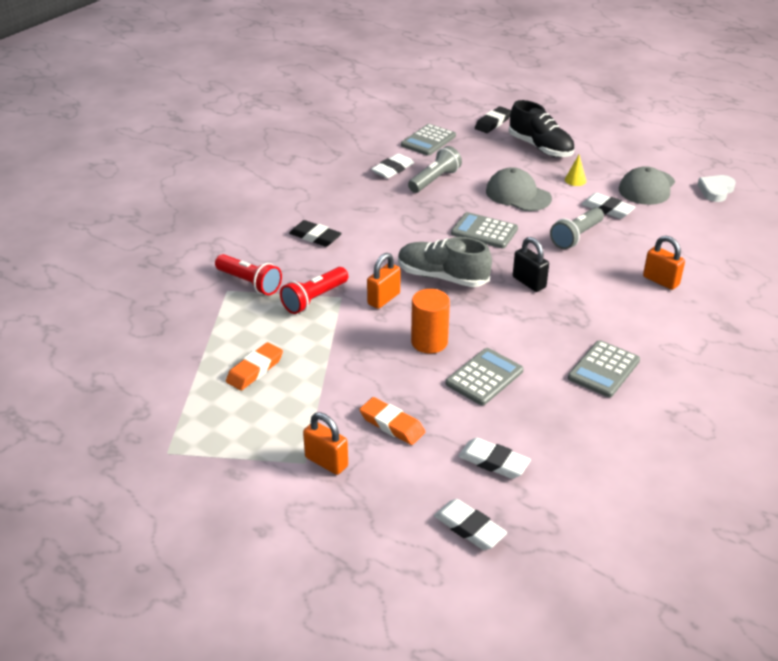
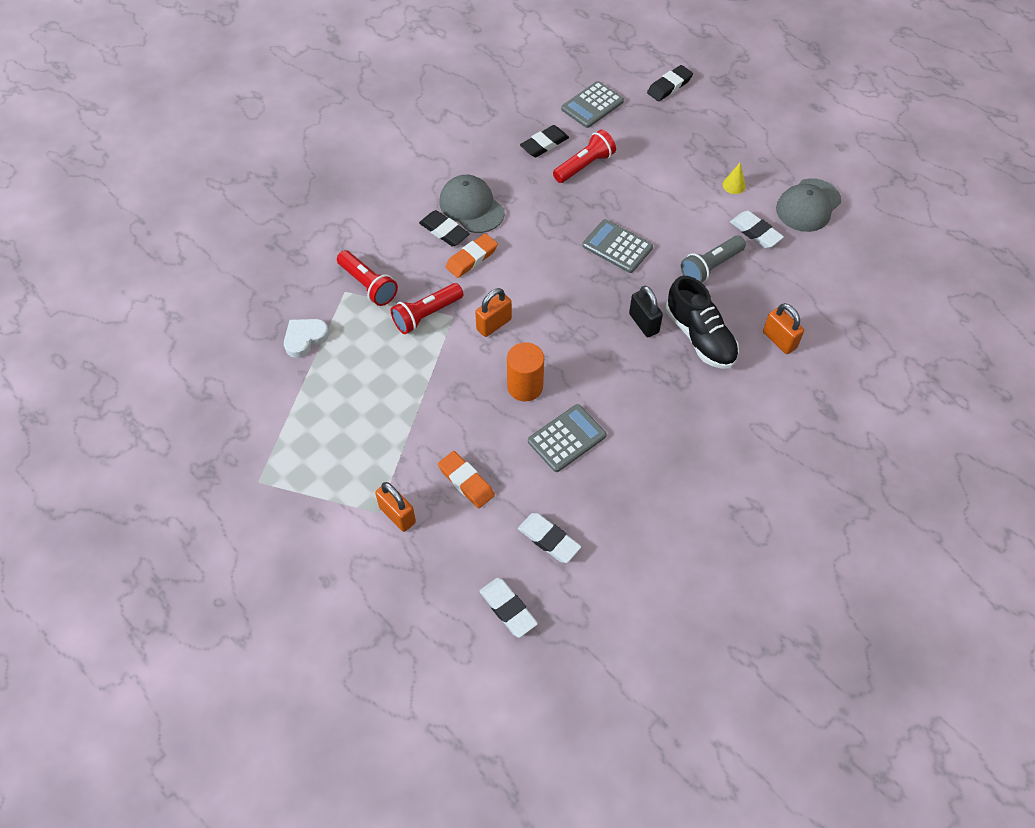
camera: 10 degrees right, 20 degrees up
(255, 370) = (353, 396): orange eraser -> orange eraser (471, 258)
(392, 169) = (544, 144): white eraser -> black eraser
(434, 180) = (584, 165): grey flashlight -> red flashlight
(442, 277) = (558, 303): grey shoe -> none
(518, 195) = (666, 199): grey cap -> grey cap (471, 206)
(540, 148) = (710, 131): black shoe -> black shoe (700, 337)
(604, 369) = (685, 446): grey calculator -> none
(716, 191) = (881, 220): white heart -> white heart (305, 338)

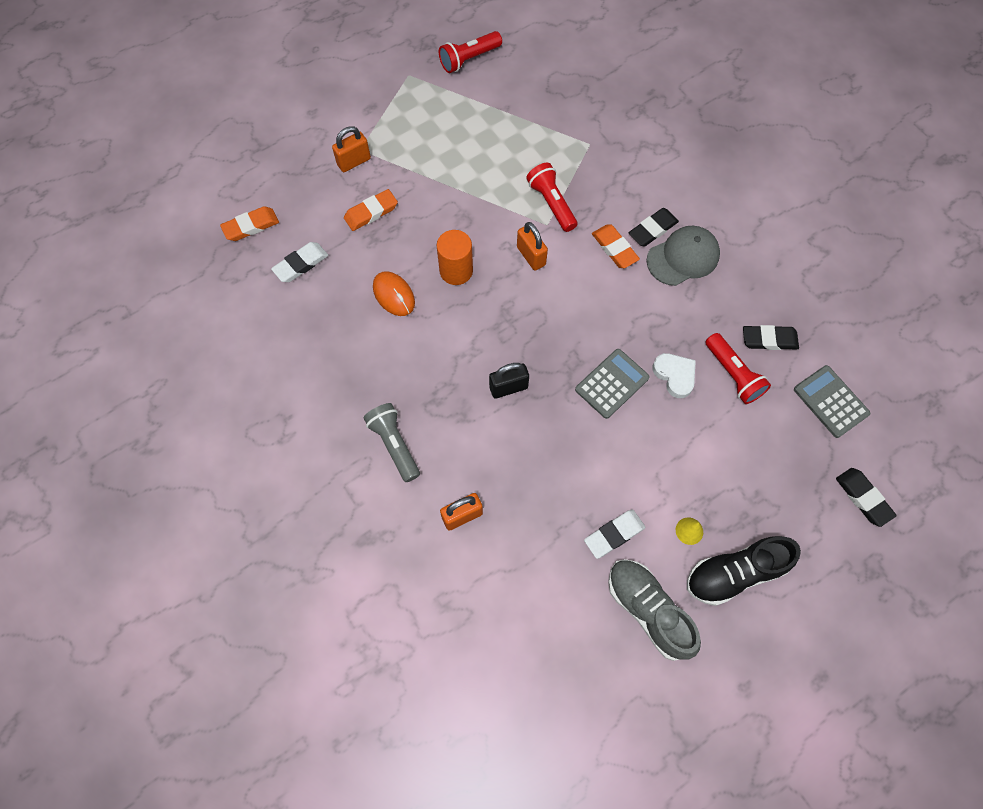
camera: 100 degrees right, 10 degrees up
(305, 338) = (541, 112): white heart -> white heart (674, 375)
(368, 285) = (594, 162): red flashlight -> red flashlight (469, 59)
(508, 609) = (251, 226): white eraser -> orange eraser
(544, 144) = (769, 339): black eraser -> black eraser turned 60 degrees counterclockwise
(567, 438) = (393, 295): grey calculator -> orange mouse
(700, 337) = (481, 437): black shoe -> black shoe (734, 573)
(710, 267) = (570, 472): grey flashlight -> grey flashlight (394, 444)
(808, 205) = (648, 610): grey cap -> grey shoe

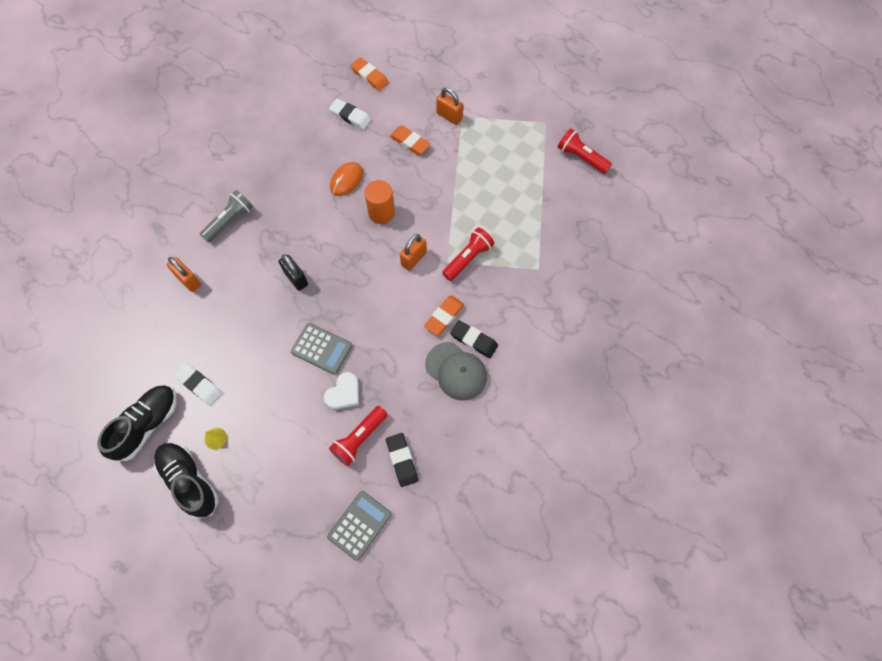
camera: 70 degrees right, 0 degrees up
(648, 610) = (147, 425): grey shoe -> black shoe
(863, 498) = (279, 571): black eraser -> none

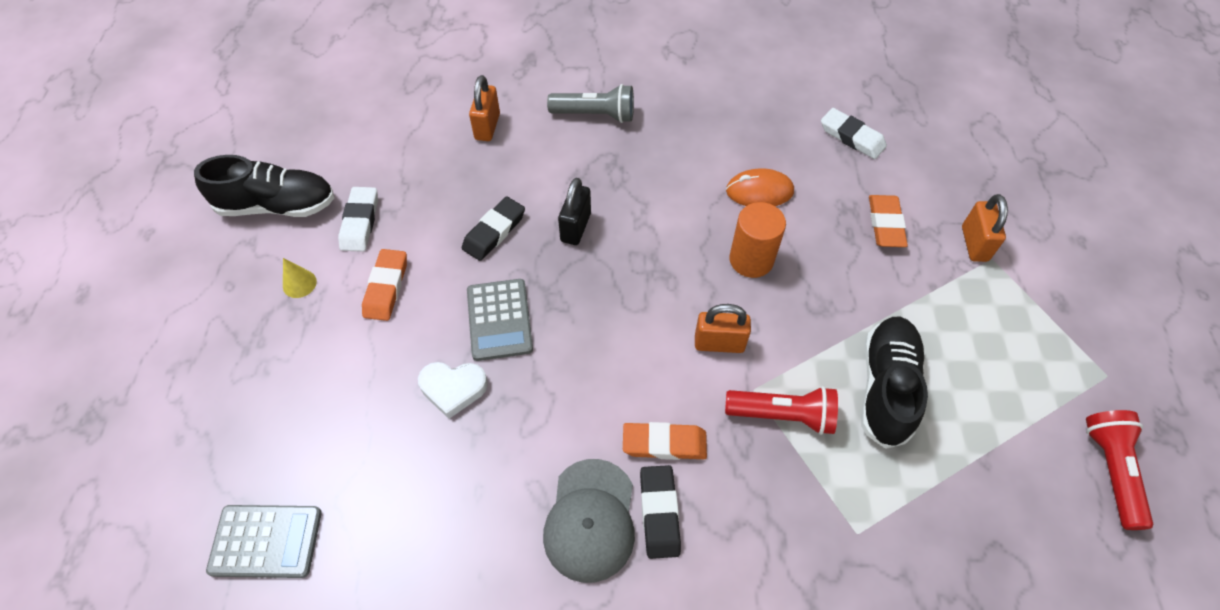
camera: 55 degrees right, 10 degrees down
(189, 481) = (227, 293): black shoe -> black shoe (886, 387)
(350, 116) = (852, 137): white eraser -> white eraser turned 45 degrees counterclockwise
(359, 438) = (398, 453): red flashlight -> none
(369, 76) = (928, 120): orange eraser -> orange eraser (386, 287)
(402, 460) = (399, 535): black eraser -> black eraser (494, 231)

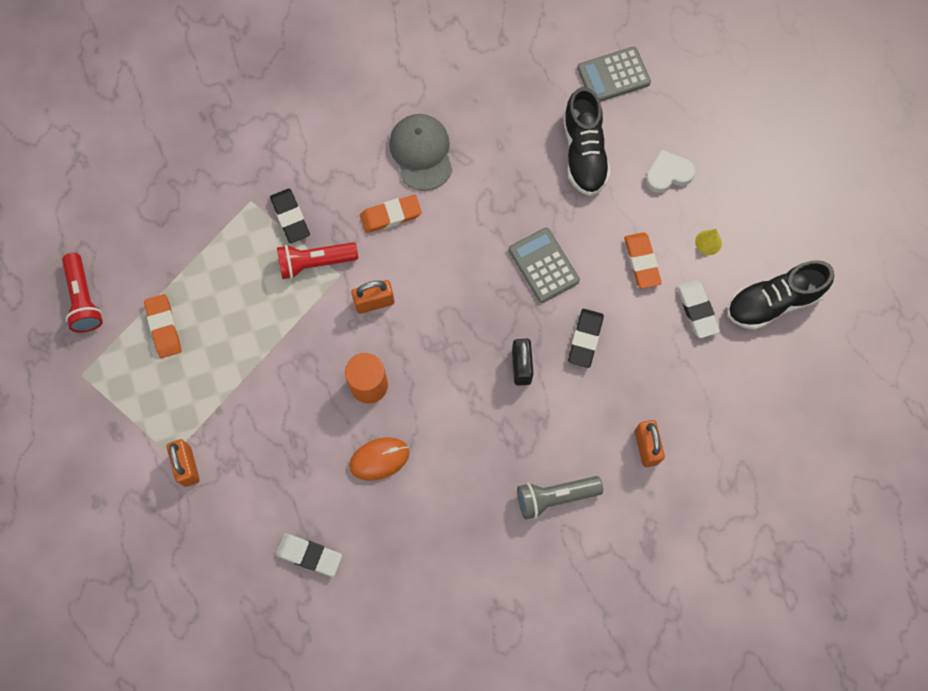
camera: 160 degrees right, 15 degrees up
(453, 388) = (550, 204): white heart -> white heart (668, 174)
(659, 513) = (379, 171): black eraser -> black eraser (290, 217)
(885, 224) = (264, 461): orange eraser -> orange eraser (164, 327)
(886, 387) = (245, 308): black shoe -> black shoe (584, 153)

